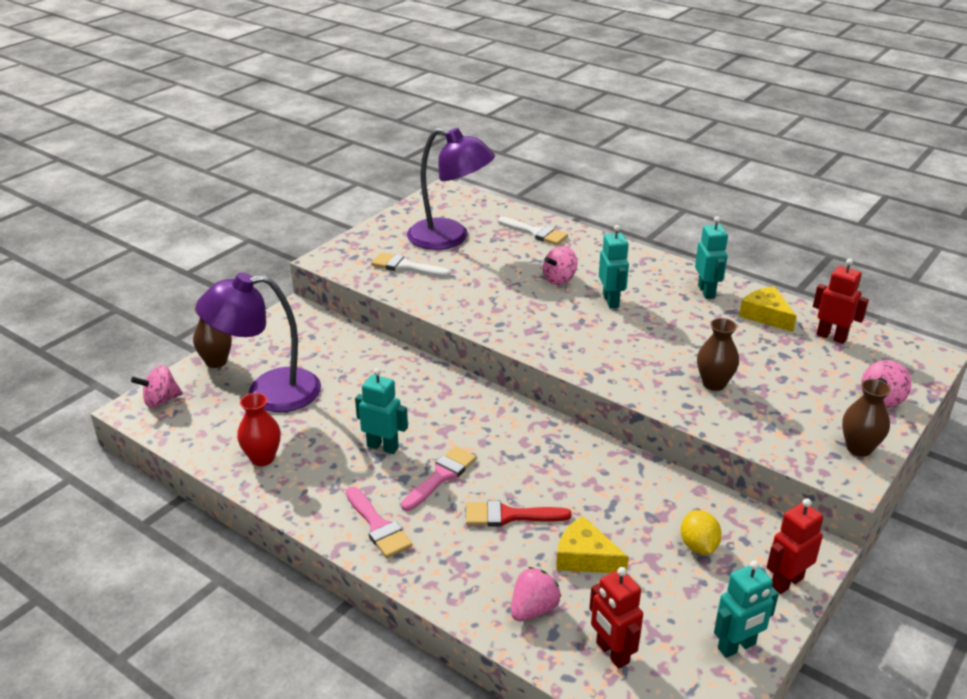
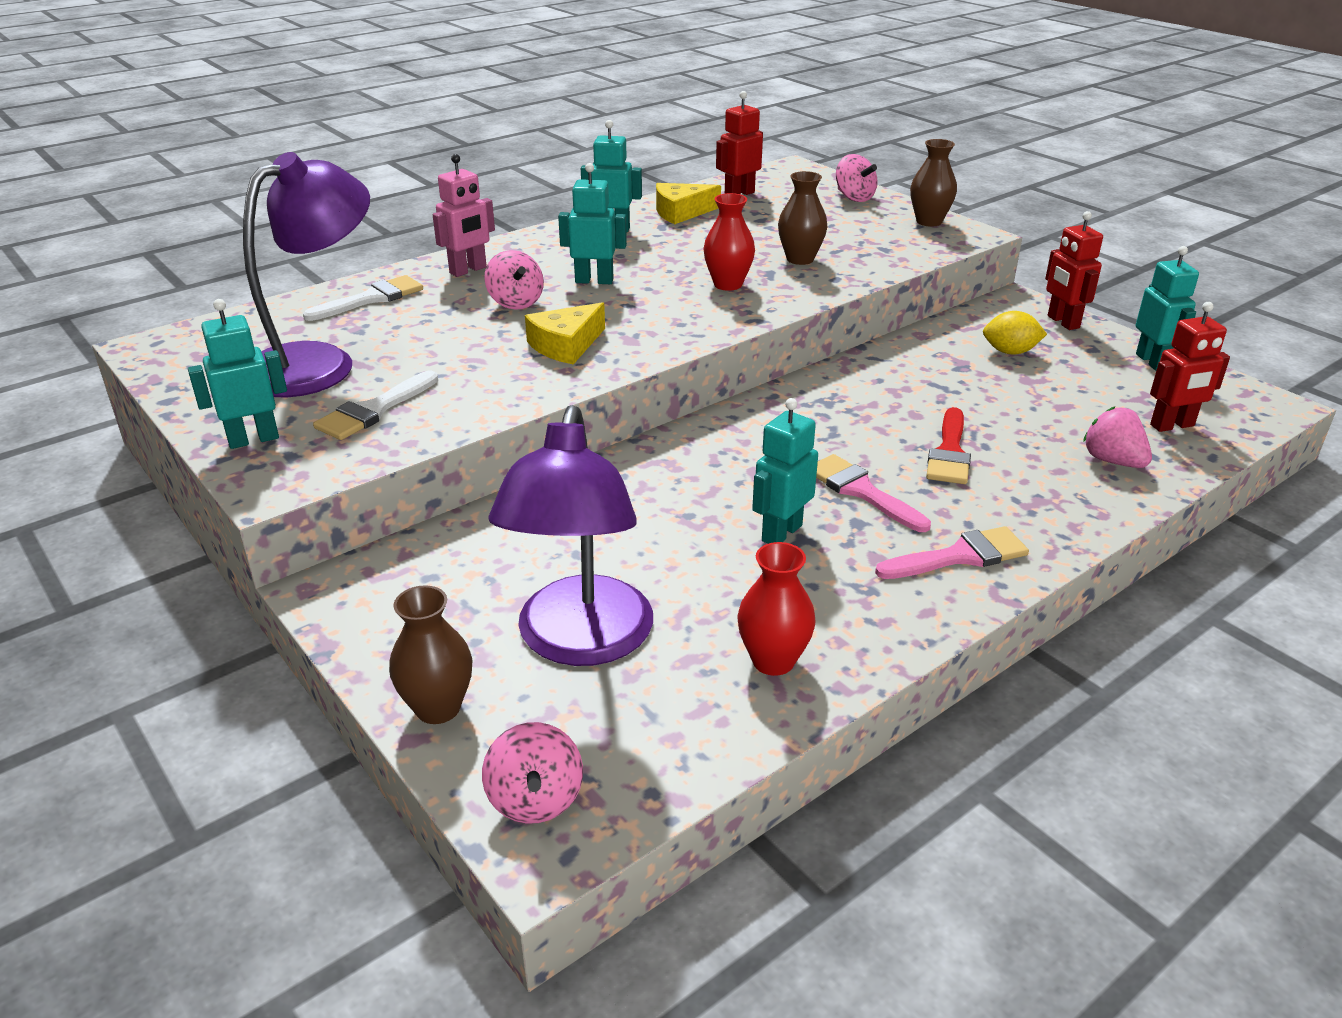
camera: 75 degrees left, 0 degrees up
(365, 243) = (253, 439): none -> turquoise robot
(585, 557) = (1026, 416): yellow cheese -> yellow cheese (566, 345)
(596, 253) = (468, 270): none -> pink robot
(641, 356) = (728, 284): none -> red vase

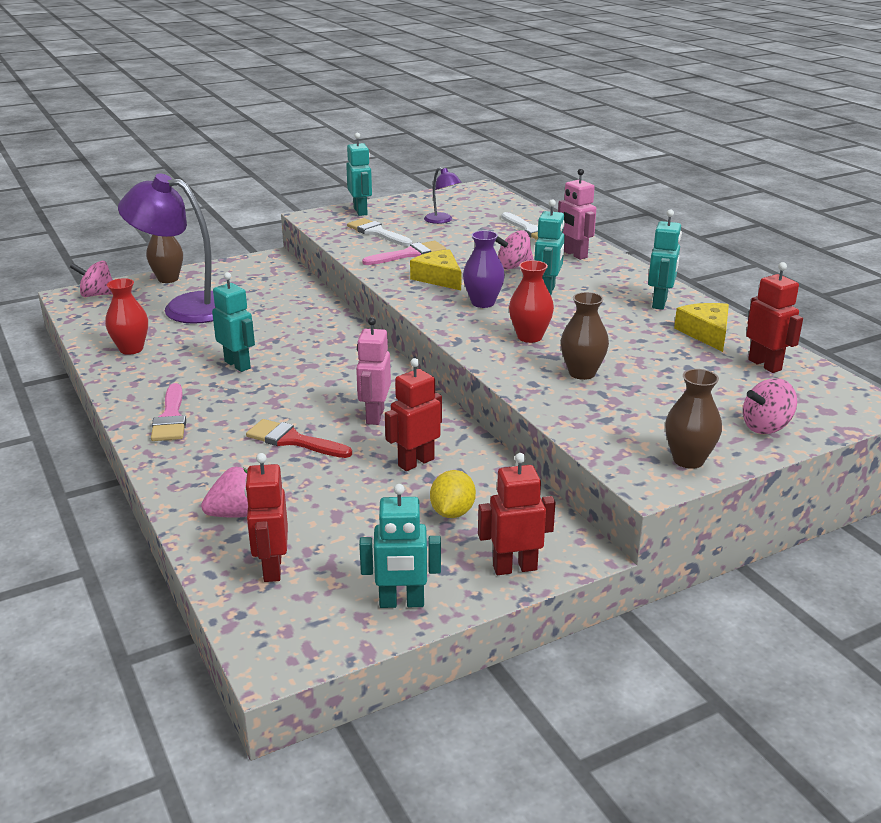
camera: 100 degrees right, 5 degrees down
(318, 362) = (442, 220): purple lamp -> purple lamp, size x0.45
(642, 313) = (483, 303): none -> purple vase
(861, 491) = (265, 397): pink brush -> pink brush (409, 254)
(863, 409) = (374, 416): none -> pink robot
(940, 376) = (416, 462): none -> red robot

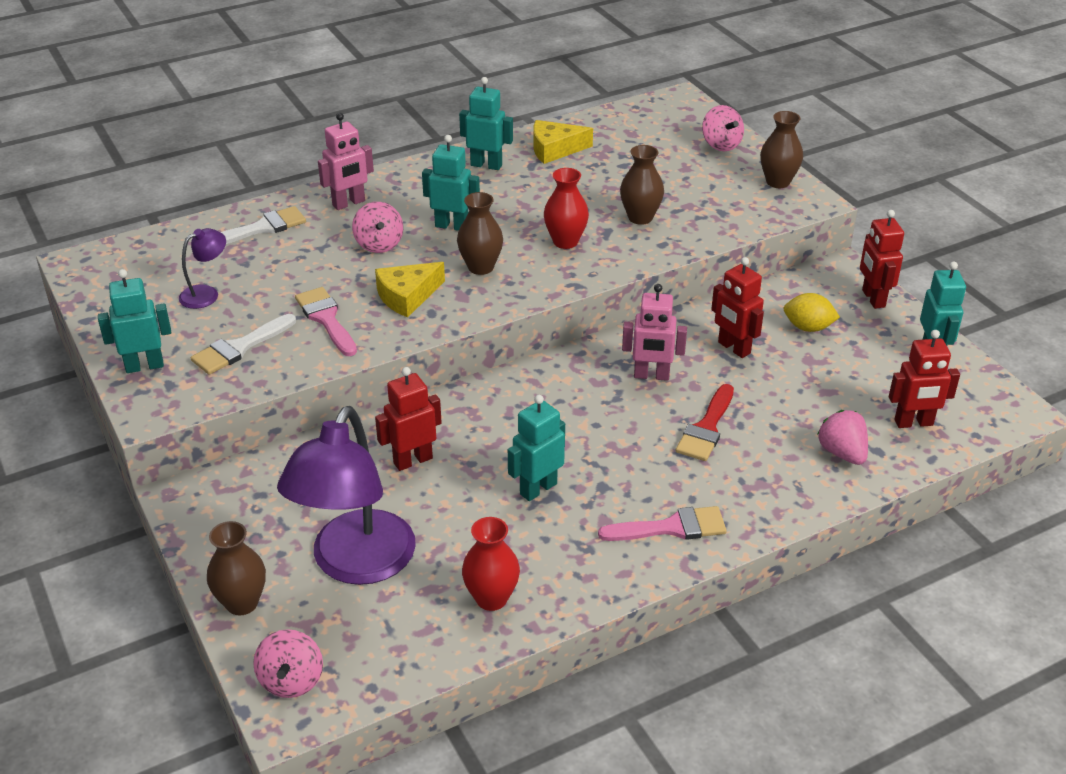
camera: 90 degrees left, 10 degrees up
(483, 303) = (480, 267): purple vase -> brown vase
(765, 365) = (615, 131): red robot -> red robot (412, 460)

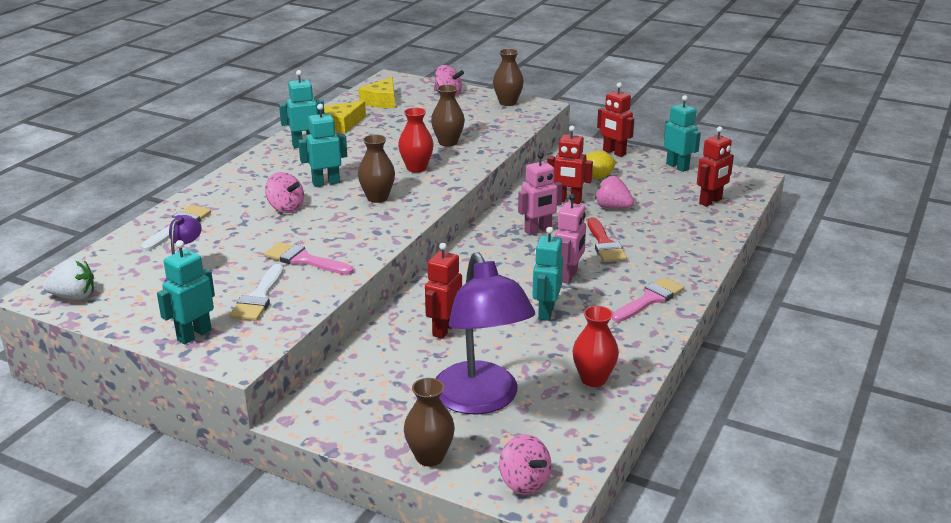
camera: 35 degrees left, 10 degrees down
(98, 276) = (73, 297): none -> white strawberry
(349, 203) = (230, 193): pink robot -> pink robot (568, 276)
(407, 296) = (347, 229): yellow cheese -> yellow cheese (381, 101)
(842, 453) = (693, 228): pink strawberry -> pink strawberry (612, 207)

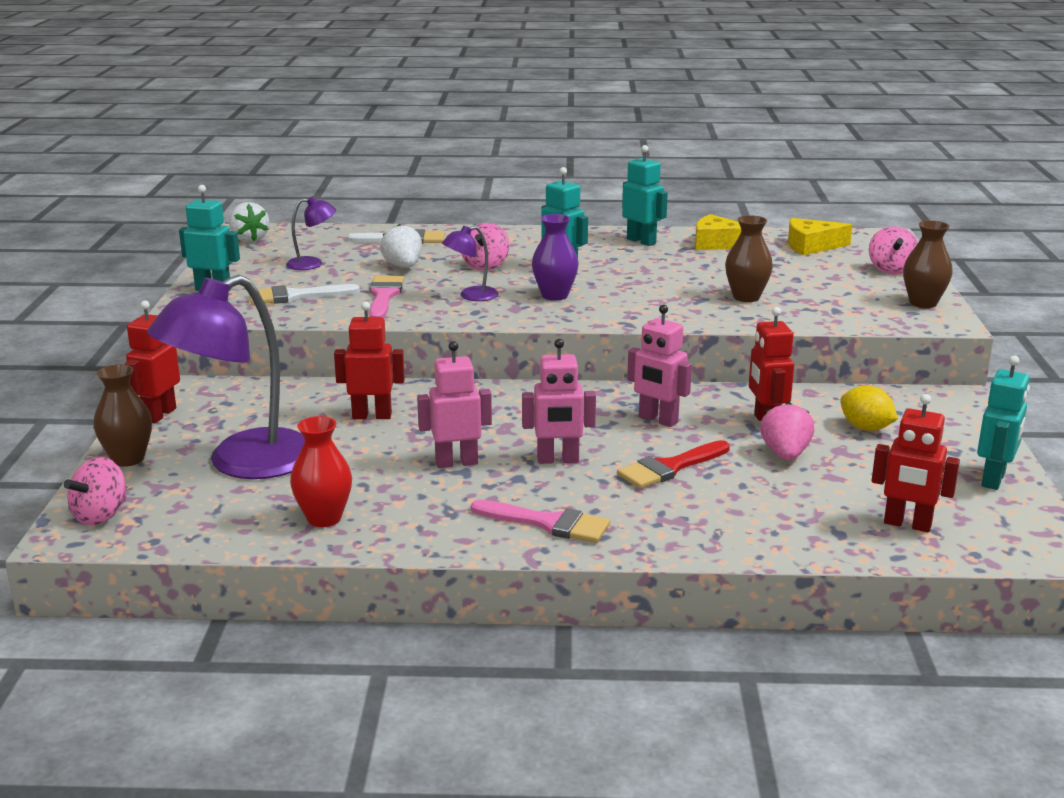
camera: 65 degrees right, 5 degrees down
(245, 239) = (403, 266): none -> white strawberry
(343, 227) = (471, 296): none -> purple lamp
(377, 198) = (554, 296): brown vase -> purple vase
(416, 168) = (653, 297): red vase -> none
(546, 312) = (456, 462): turquoise robot -> pink robot
(614, 152) = (966, 425): red robot -> red robot (159, 415)

